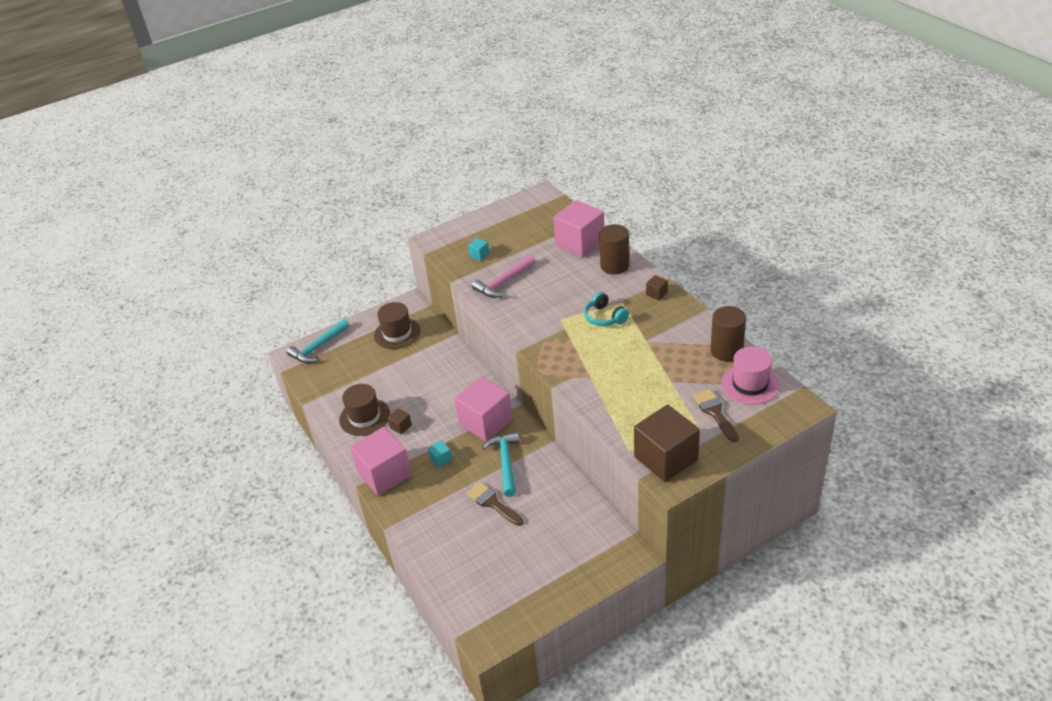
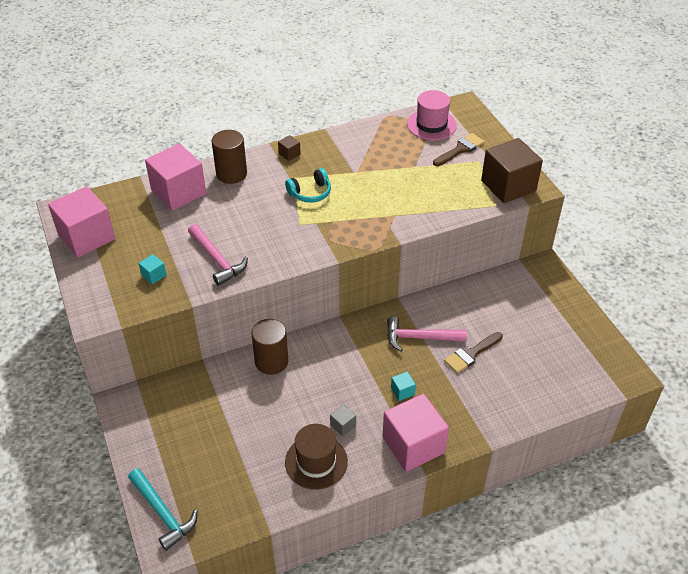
camera: 85 degrees left, 5 degrees up
(397, 333) = (176, 420): brown hat -> none
(401, 426) = (343, 425): brown cube -> grey cube
(485, 422) = (358, 348): pink cube -> pink cube (86, 237)
(505, 462) = (419, 338): turquoise hammer -> pink hammer
(715, 412) = (460, 149): brown brush -> brown brush turned 150 degrees clockwise
(726, 351) = (386, 128): brown cylinder -> brown cylinder (271, 361)

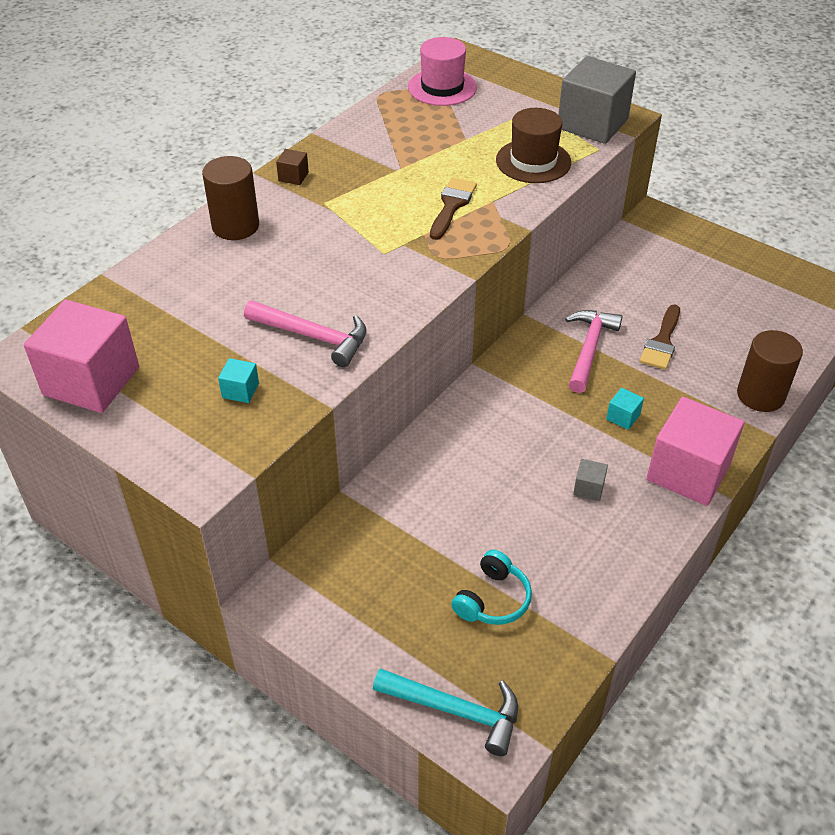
camera: 30 degrees left, 0 degrees up
(178, 192) = (180, 274): pink cube -> none
(271, 361) = (435, 453): brown cylinder -> brown cylinder (760, 395)
(310, 193) = (363, 212): turquoise headphones -> turquoise headphones (492, 599)
(316, 461) = (594, 546): brown hat -> brown hat (533, 161)
(419, 338) = (589, 348): pink hammer -> pink hammer turned 135 degrees clockwise
(460, 149) = (501, 103): brown brush -> brown brush (452, 205)
(508, 186) = (592, 124): brown cube -> grey cube

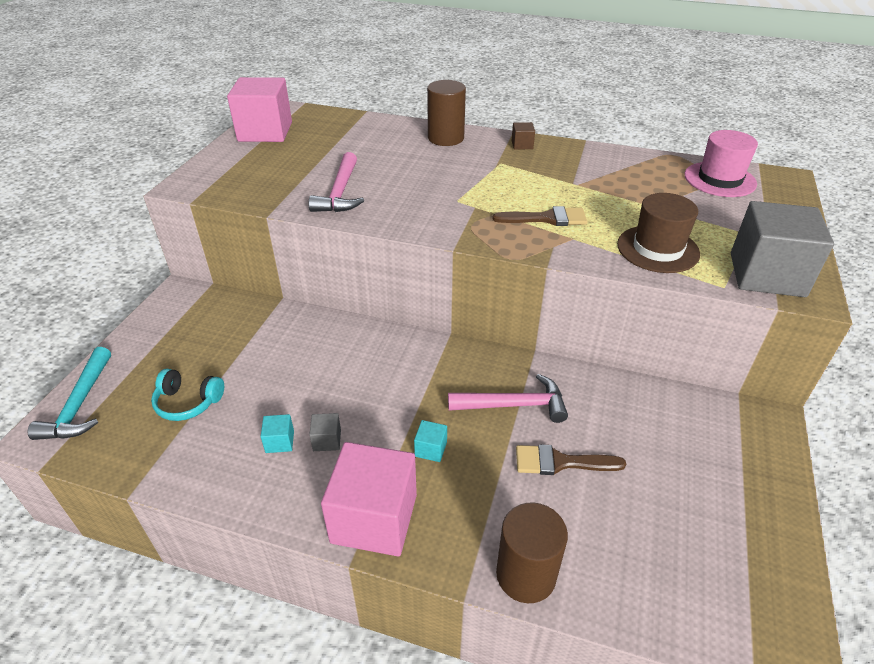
camera: 70 degrees right, 5 degrees down
(240, 390) = (272, 179): turquoise cube -> turquoise cube (280, 441)

